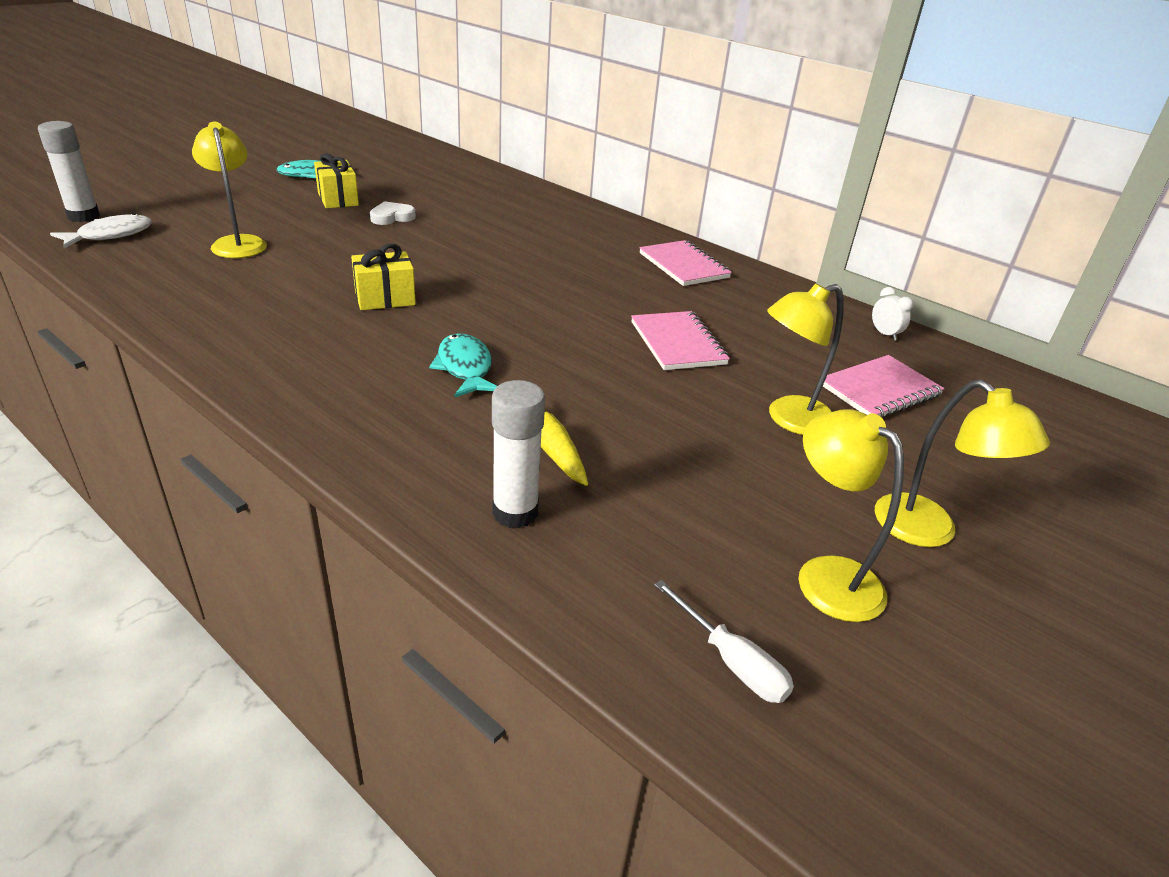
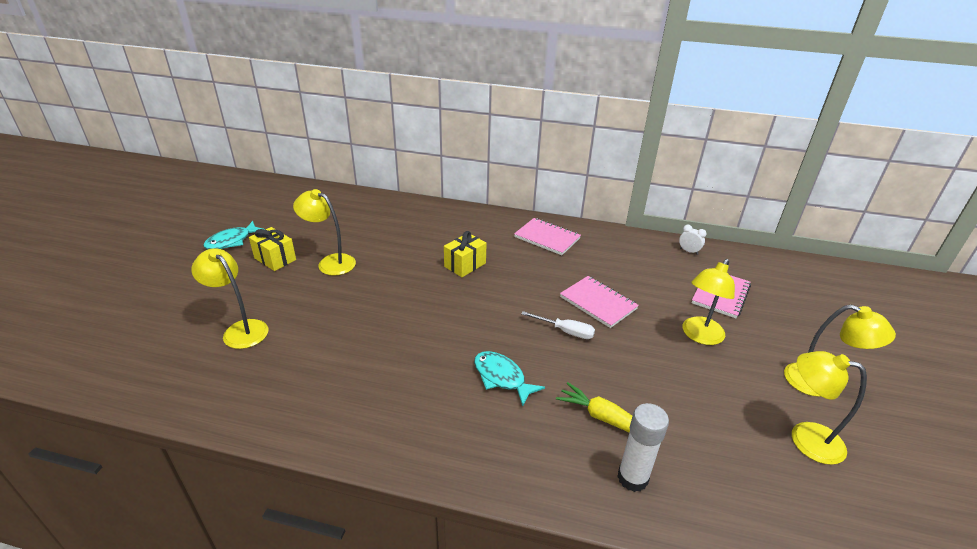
camera: 25 degrees left, 0 degrees up
(84, 216) = (81, 352): white glue stick -> none
(110, 235) = (126, 363): white fish -> none
(385, 298) = (396, 339): yellow gift -> yellow gift (465, 265)
(392, 217) = (330, 262): white heart -> yellow lamp
(731, 661) = (816, 520): white screwdriver -> white screwdriver (565, 331)

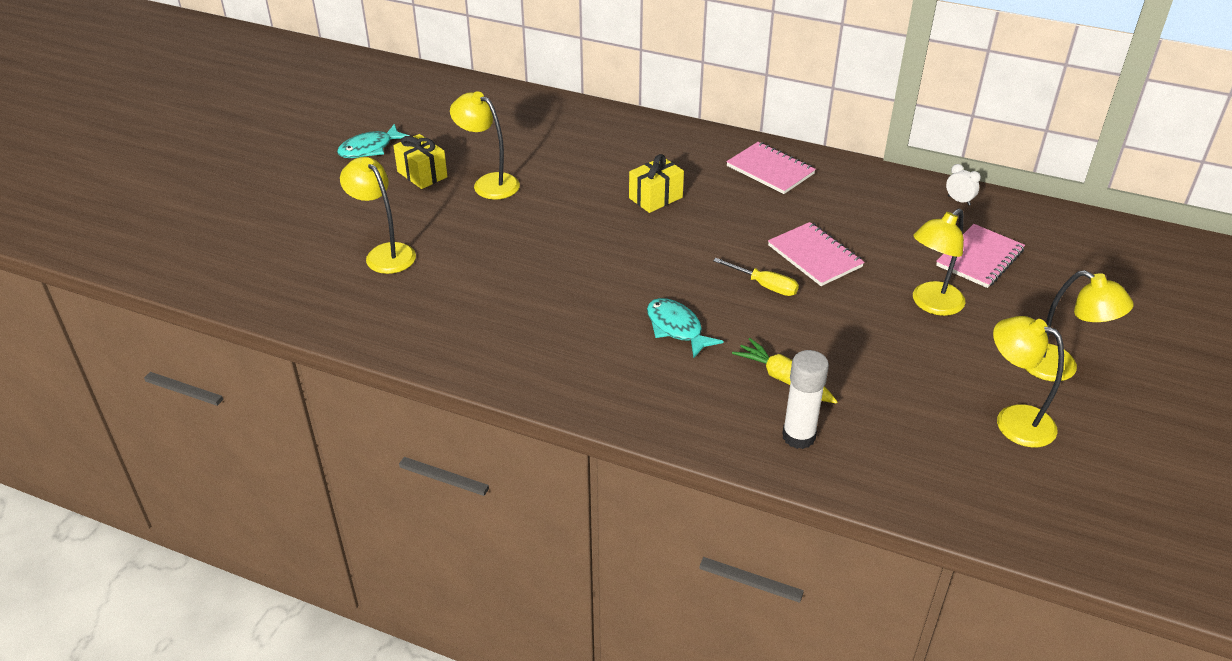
camera: 10 degrees right, 5 degrees up
(565, 331) = (764, 285): white screwdriver -> yellow screwdriver

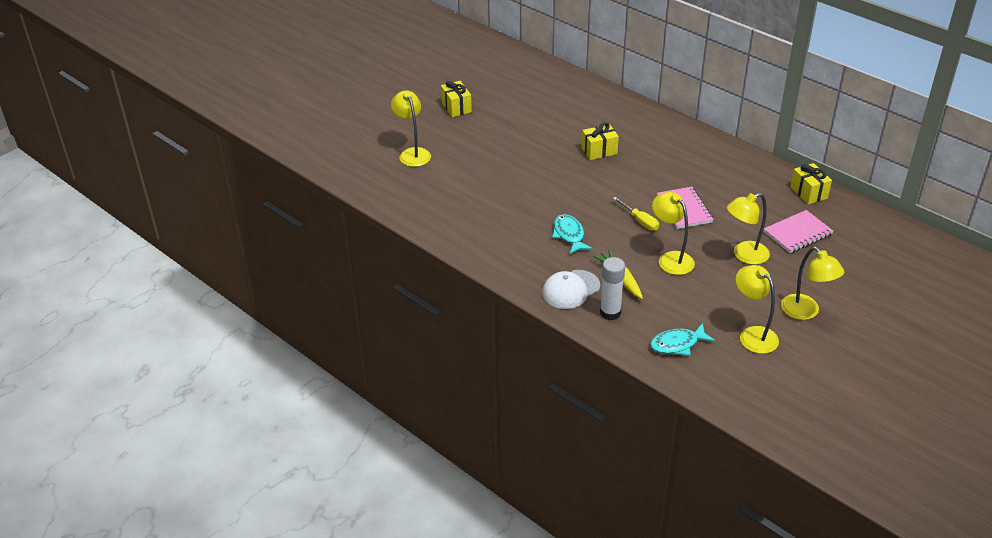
camera: 20 degrees right, 0 degrees up
(369, 148) = (430, 84): turquoise fish -> turquoise fish (677, 344)
(488, 183) = (495, 121): yellow lamp -> yellow lamp (671, 259)
(722, 413) = (570, 290): none -> white cap
(770, 170) = (687, 147): pink notebook -> none
(959, 200) = (808, 193): white clock -> yellow gift

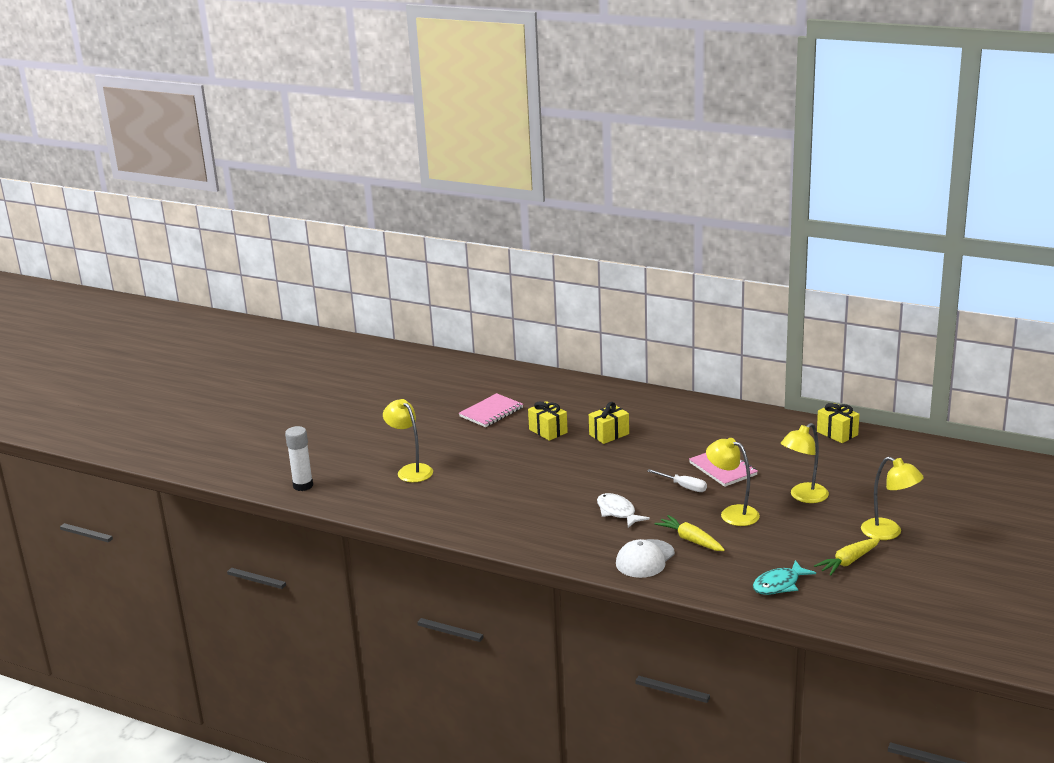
camera: 15 degrees left, 15 degrees down
(456, 107) = (436, 422): yellow gift -> yellow gift (548, 431)
(569, 235) = (618, 512): turquoise fish -> white fish
(610, 313) = (696, 571): white glue stick -> white glue stick (303, 486)
(640, 221) = (683, 487): yellow screwdriver -> white screwdriver
(753, 335) = (848, 562): yellow lamp -> yellow carrot
(797, 233) = (845, 469): pink notebook -> pink notebook (491, 412)

